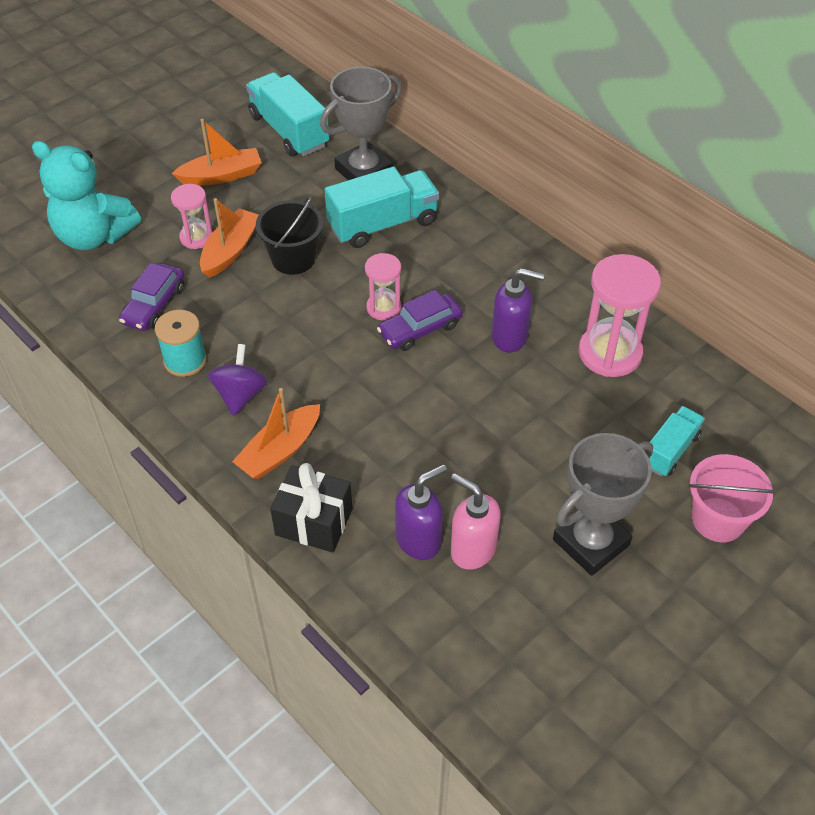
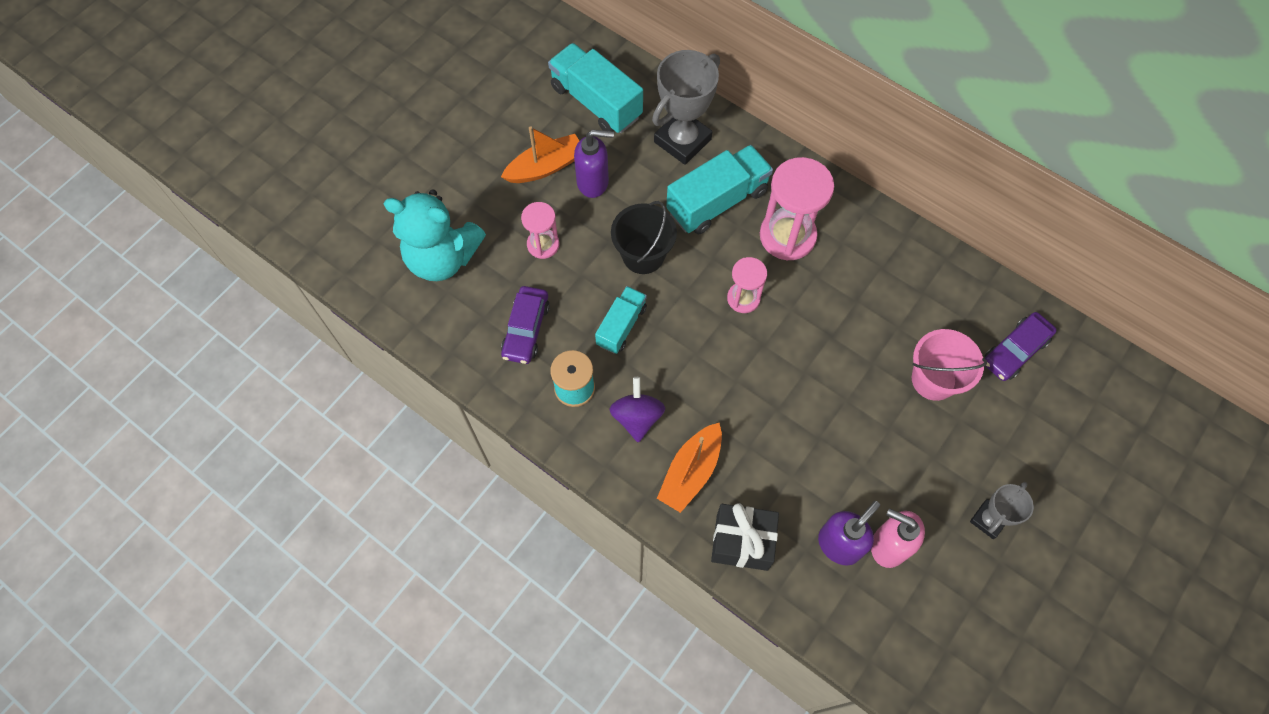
camera: 10 degrees left, 15 degrees up
(230, 250) = (580, 255): orange boat -> none
(420, 329) = (783, 317): purple car -> purple car (1015, 351)
(510, 337) = (867, 313): purple soap dispenser -> purple soap dispenser (593, 182)
(591, 542) = (988, 520): grey trophy -> grey trophy, size x0.57
(610, 353) = (961, 316): pink hourglass -> pink hourglass (787, 236)
(670, 450) = (1036, 412): turquoise truck -> turquoise truck (621, 326)
(718, 519) = (1091, 477): pink bucket -> pink bucket (933, 379)

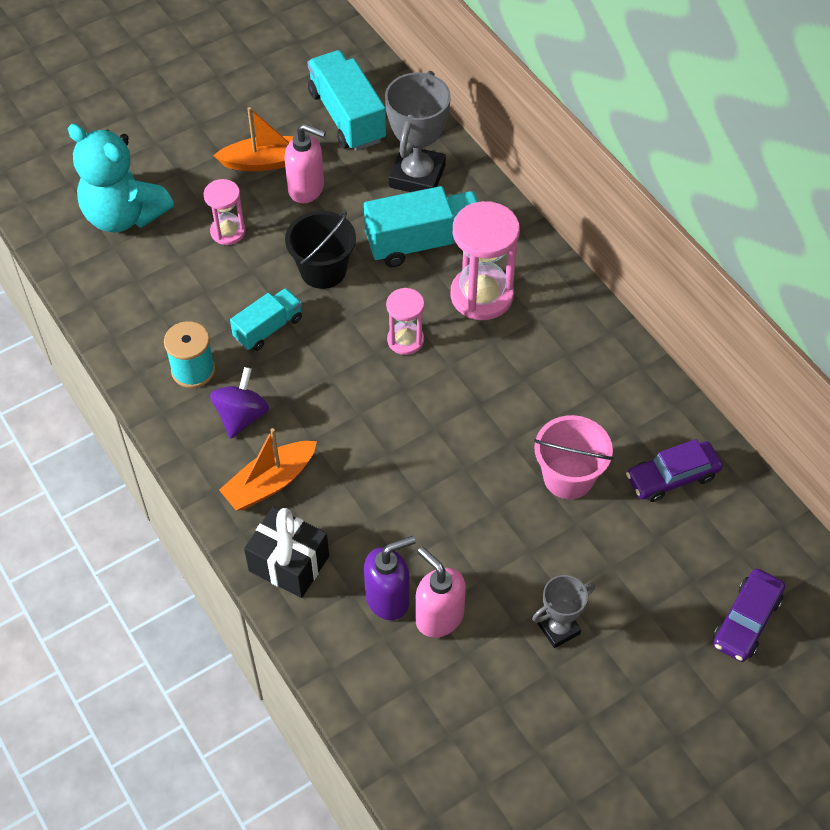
camera: 20 degrees right, 10 degrees down
(526, 329) = (172, 303): purple car -> purple car (746, 621)
(593, 182) = (307, 189): purple soap dispenser -> pink soap dispenser
(682, 141) = (417, 176): grey trophy -> grey trophy turned 45 degrees counterclockwise

